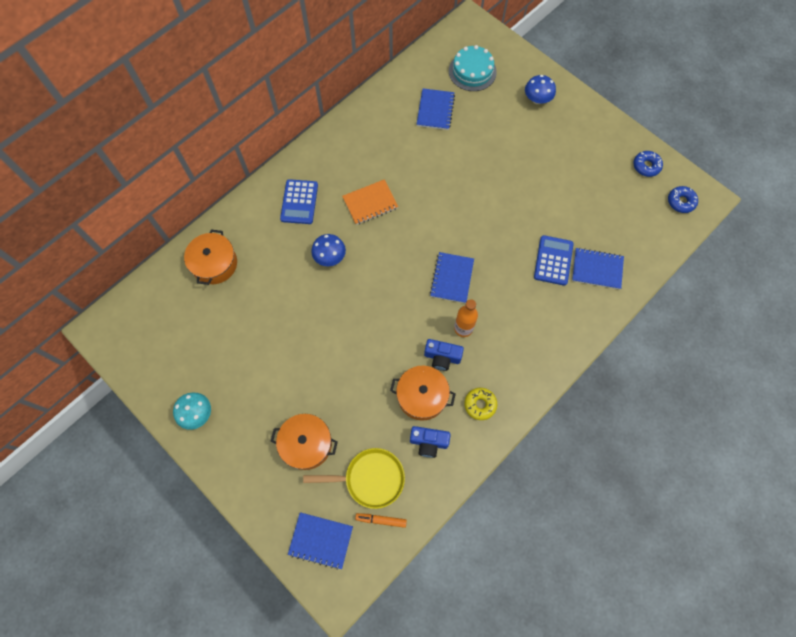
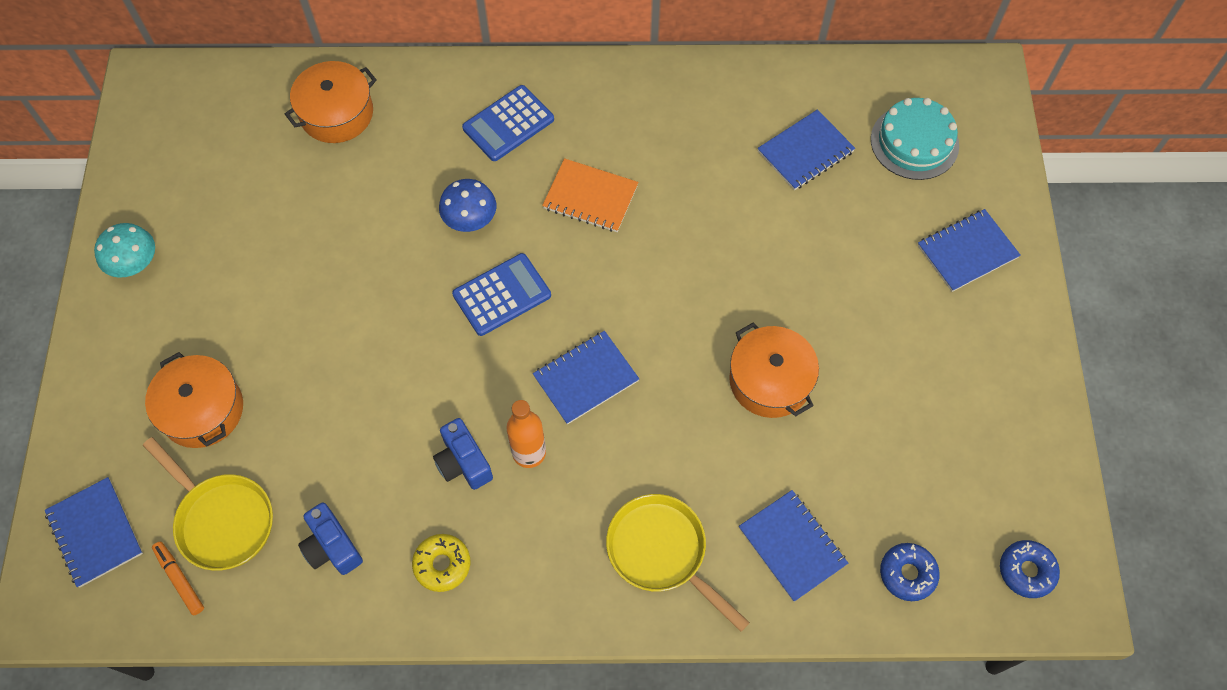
camera: 45 degrees right, 5 degrees down
(422, 396) = (387, 484): orange pot -> orange pot (770, 380)
(537, 99) = (967, 251): blue mushroom -> blue notebook
(553, 260) = (744, 479): blue calculator -> blue calculator (502, 295)
(555, 317) = (661, 552): none -> yellow pan
(646, 166) = (1029, 476): blue donut -> blue donut (907, 574)

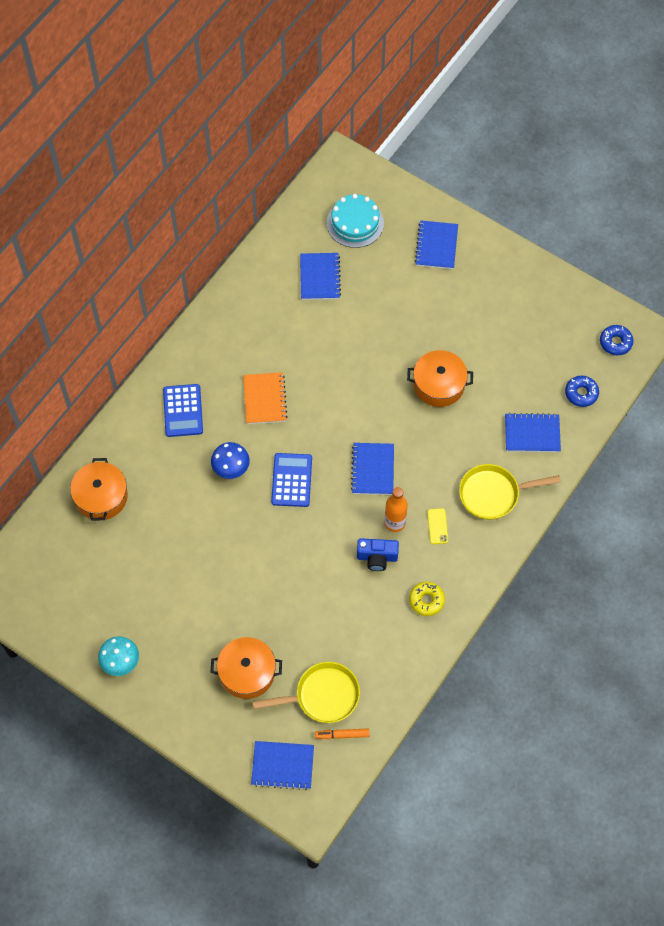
camera: 55 degrees left, 0 degrees up
(332, 547) = (378, 648): blue camera -> none
(561, 509) = (437, 526): none -> yellow phone
(590, 197) = (265, 399): orange notebook -> orange notebook turned 60 degrees counterclockwise

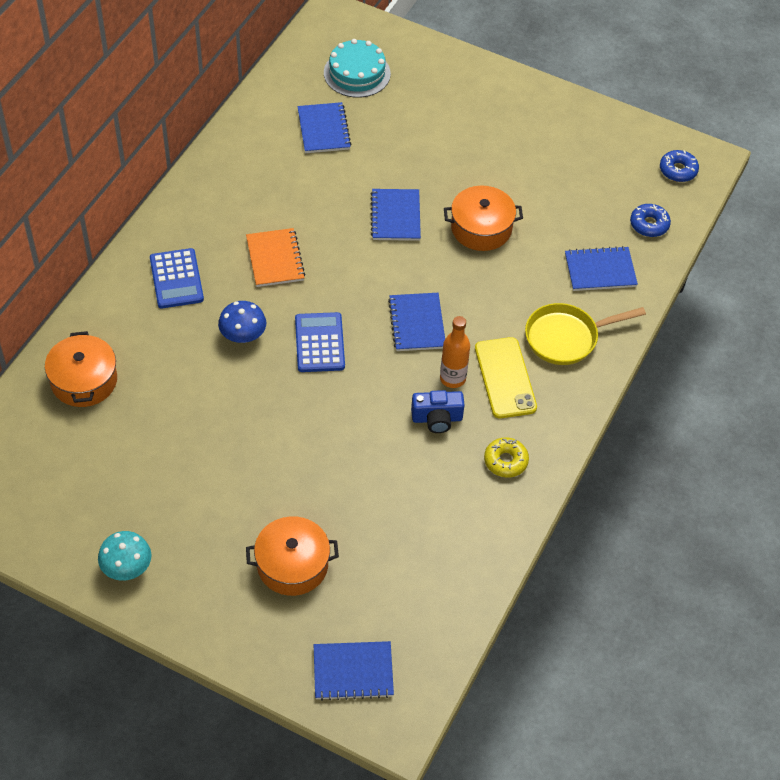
camera: 10 degrees left, 10 degrees down
(322, 696) = (393, 583): yellow pan -> none
(342, 735) = (424, 627): orange marker -> none
(436, 246) = (454, 89): blue notebook -> blue notebook (395, 216)
(437, 526) = (505, 378): yellow phone -> yellow phone, size x2.00

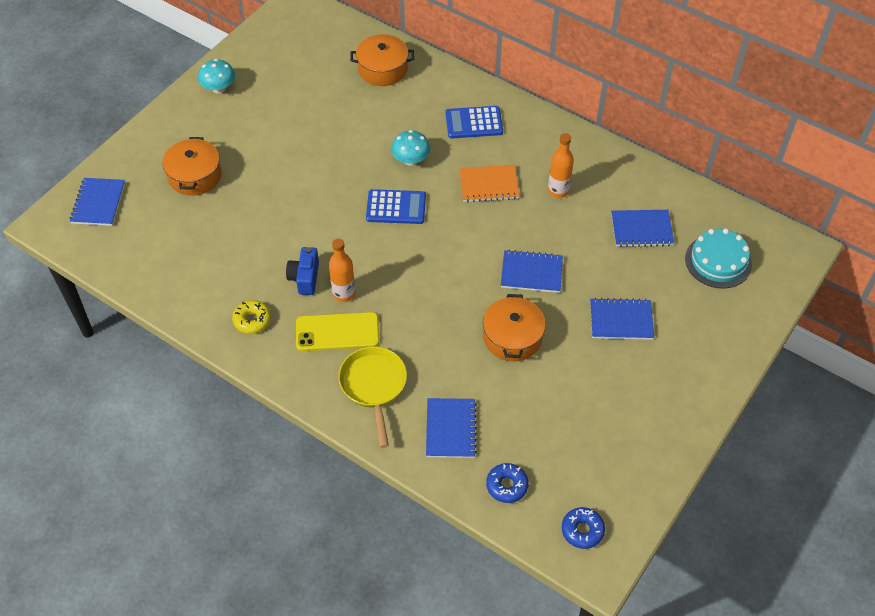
camera: 100 degrees right, 0 degrees up
(243, 335) = (411, 160): blue mushroom -> turquoise mushroom
(277, 198) = (558, 191): none -> orange bottle
(417, 323) = (406, 275): blue notebook -> blue notebook (621, 320)

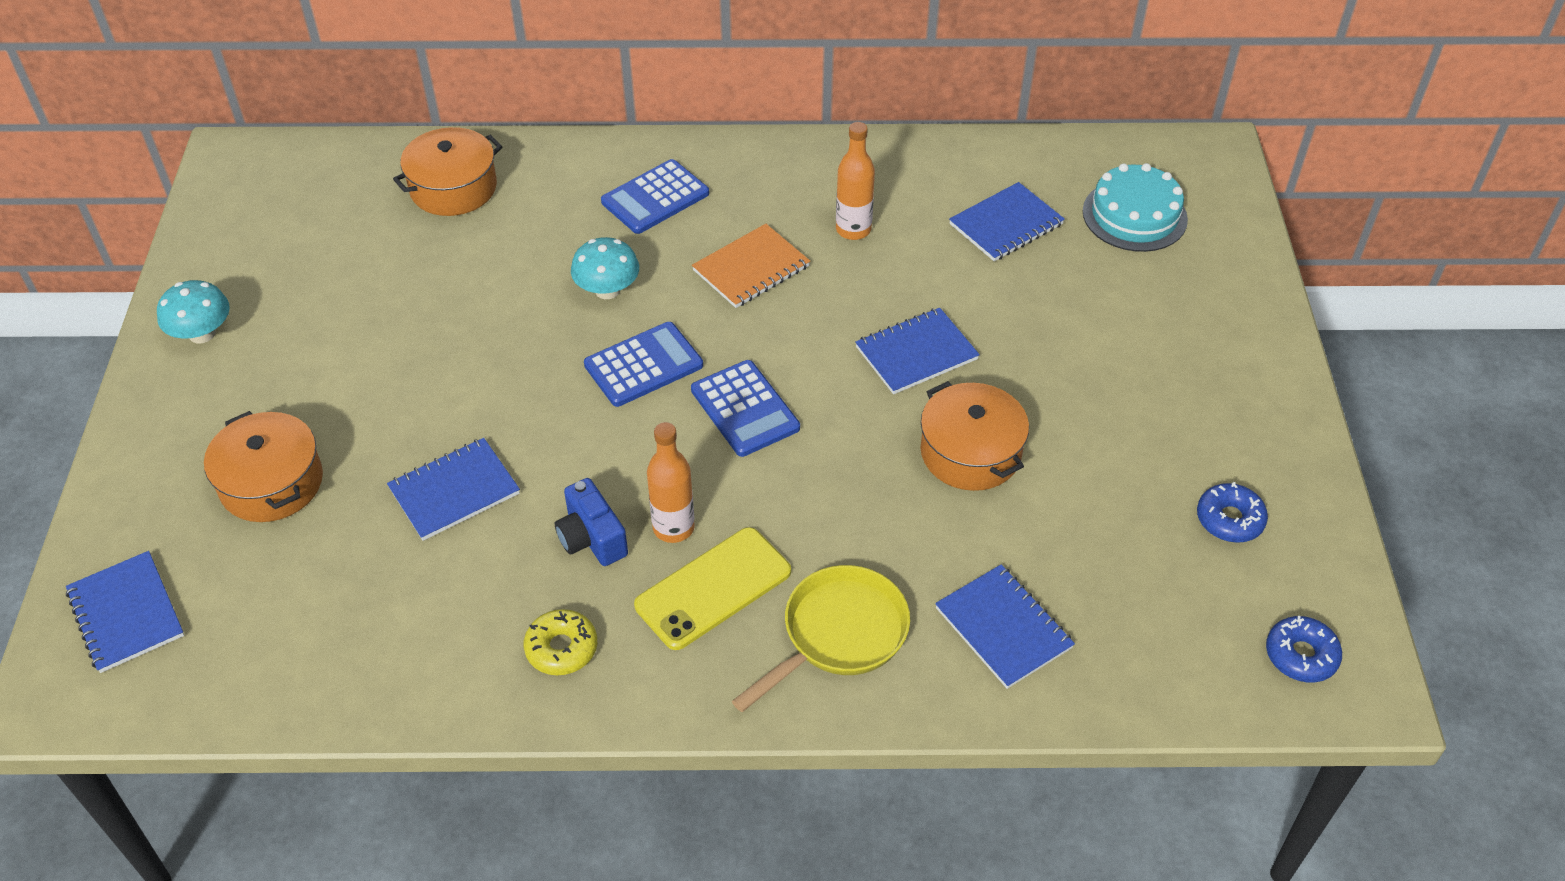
camera: 35 degrees left, 5 degrees down
(374, 386) = (839, 635): yellow pan -> yellow pan turned 90 degrees clockwise
(424, 255) = (744, 409): none -> blue calculator
(507, 486) = (1150, 658): blue donut -> blue donut (1229, 519)
(621, 320) = (1088, 351): blue notebook -> blue notebook (454, 491)

